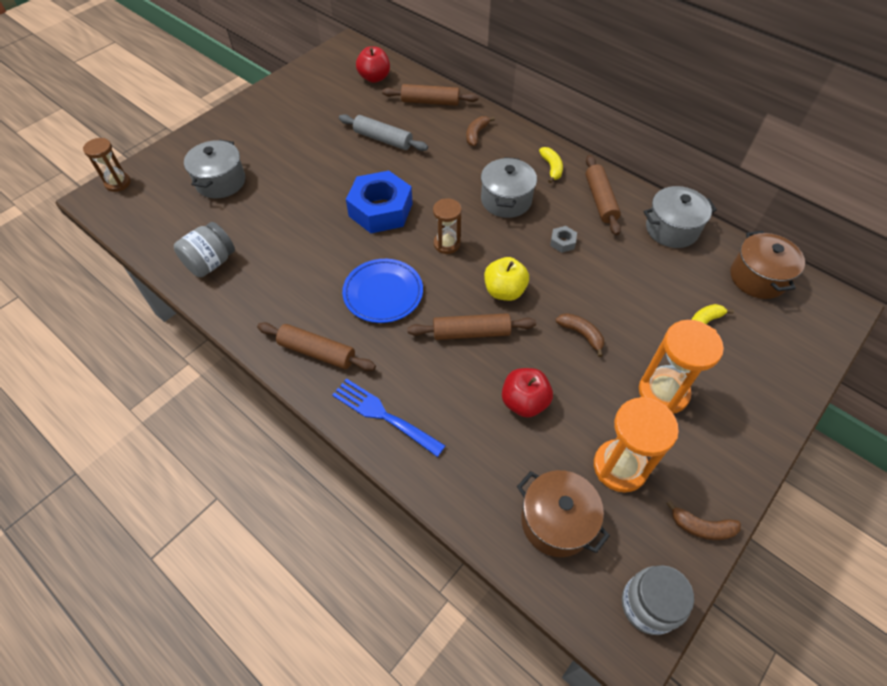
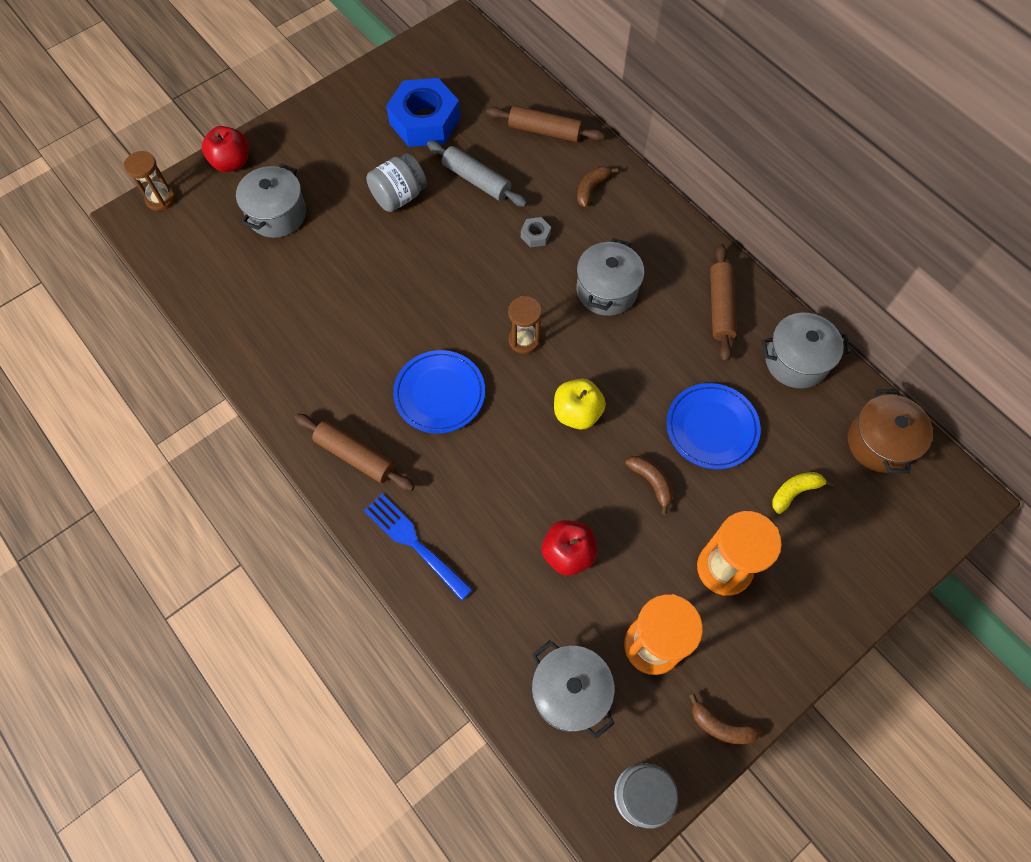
camera: 10 degrees right, 10 degrees up
(211, 263) = (254, 324): grey jar -> grey jar (399, 196)
(374, 78) = (482, 84): red apple -> red apple (232, 162)
(381, 210) = (456, 281): blue nut -> blue nut (425, 121)
(471, 333) = (528, 460): brown rolling pin -> none
(551, 168) = (672, 252): yellow banana -> none
(556, 521) = (570, 692): brown pot -> grey pot
(562, 242) = (660, 358): grey nut -> grey nut (535, 235)
(619, 286) = (711, 428): none -> blue plate

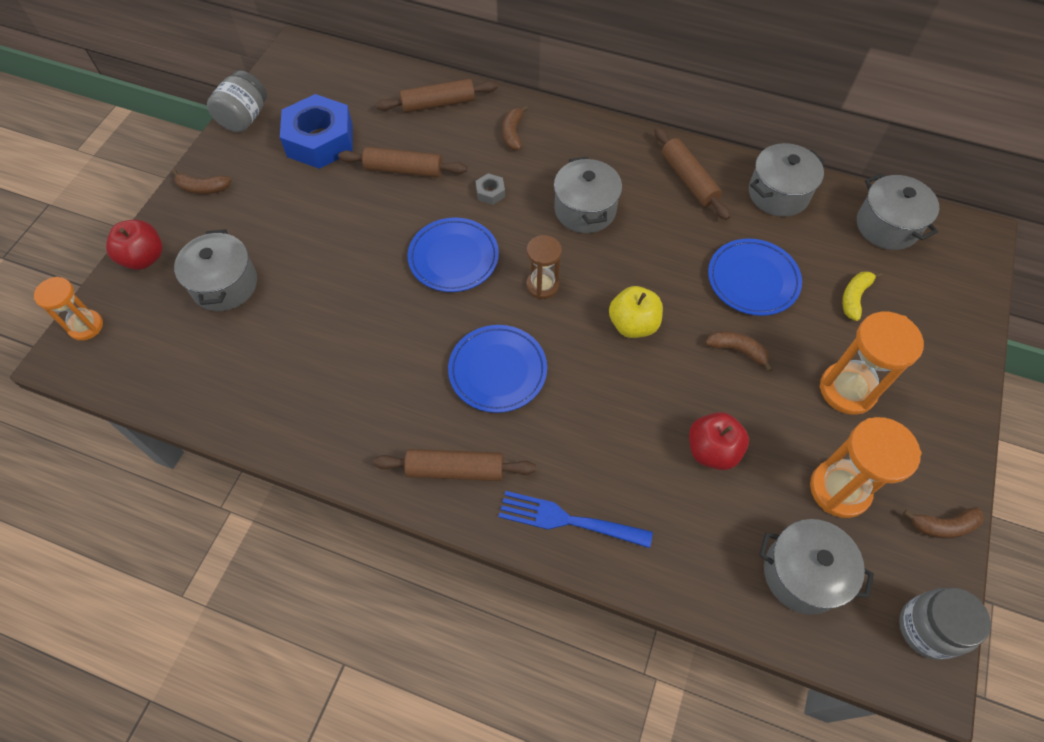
camera: 30 degrees left, 5 degrees down
(160, 199) = (86, 326): brown hourglass -> orange hourglass
(308, 122) = (203, 188): none -> brown banana
(399, 196) = (339, 215): grey jar -> grey jar (244, 118)
(467, 279) = (453, 258): none -> blue plate
(476, 180) = (404, 170): grey rolling pin -> brown rolling pin
(879, 443) = (887, 226): brown pot -> grey pot

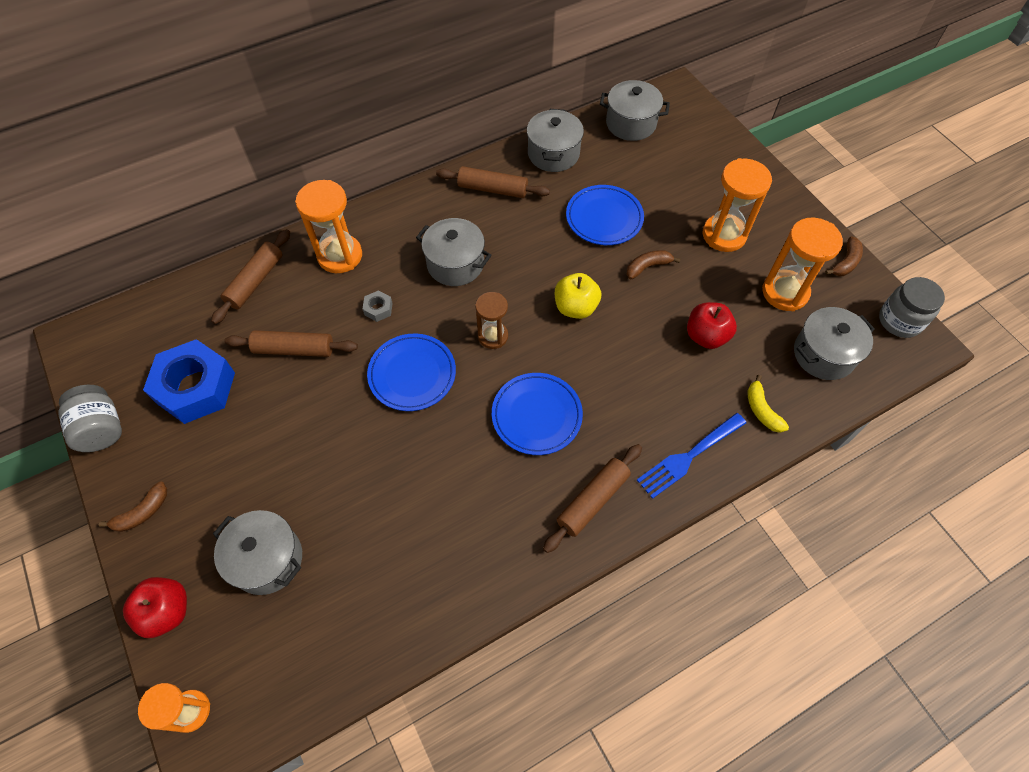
camera: 50 degrees left, 0 degrees up
(404, 170) = (294, 349): brown rolling pin -> brown rolling pin turned 45 degrees clockwise
(513, 133) = (340, 256): brown banana -> orange hourglass
(854, 297) = (665, 180): yellow banana -> yellow banana (762, 410)

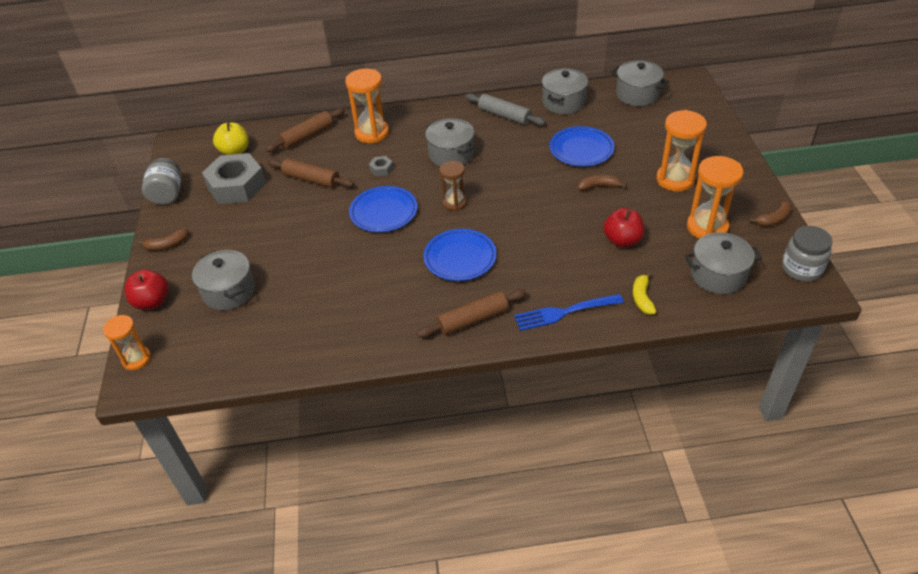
camera: 25 degrees right, 15 degrees down
(196, 387) = (237, 186): blue nut -> grey nut
(492, 189) = (504, 115): brown rolling pin -> grey rolling pin
(575, 307) = (527, 199): yellow apple -> yellow apple (235, 151)

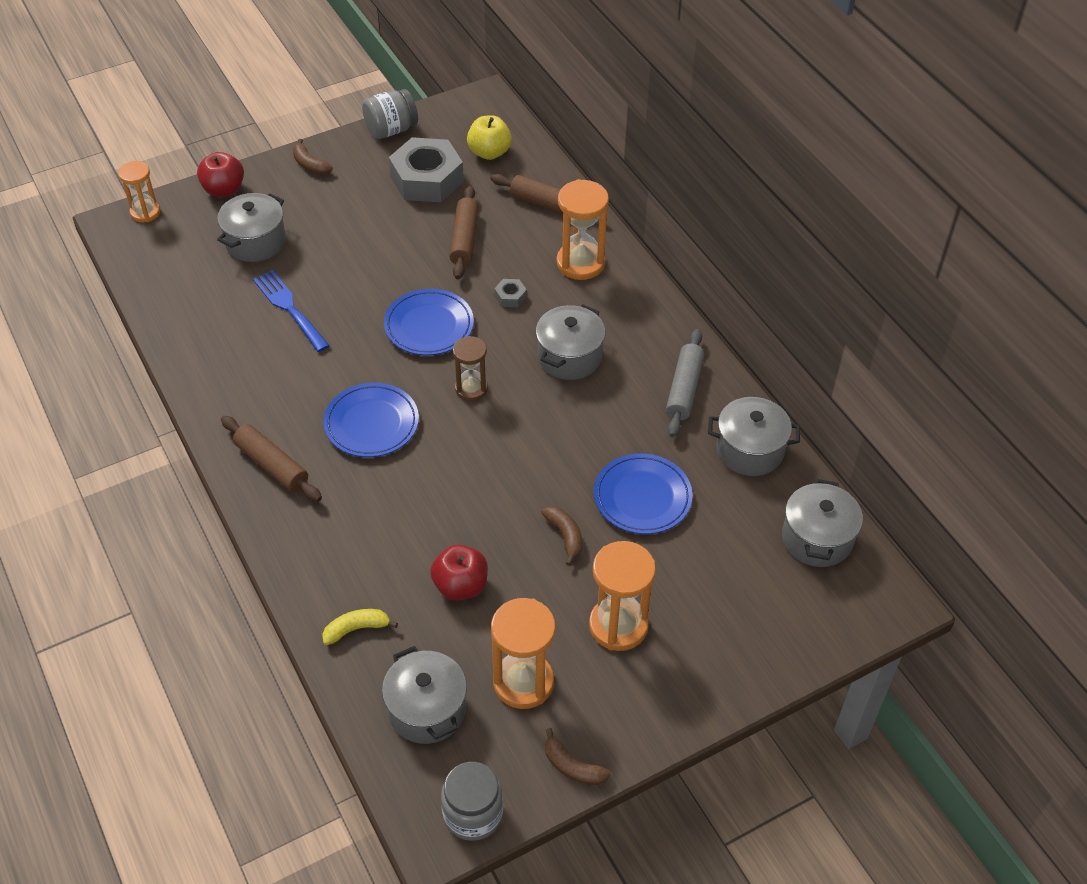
camera: 65 degrees right, 5 degrees up
(564, 312) = (308, 551): blue fork -> blue fork (289, 308)

